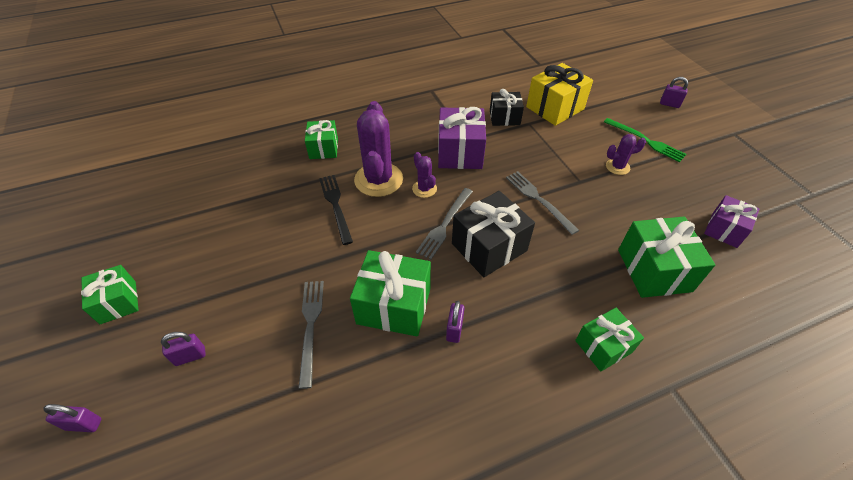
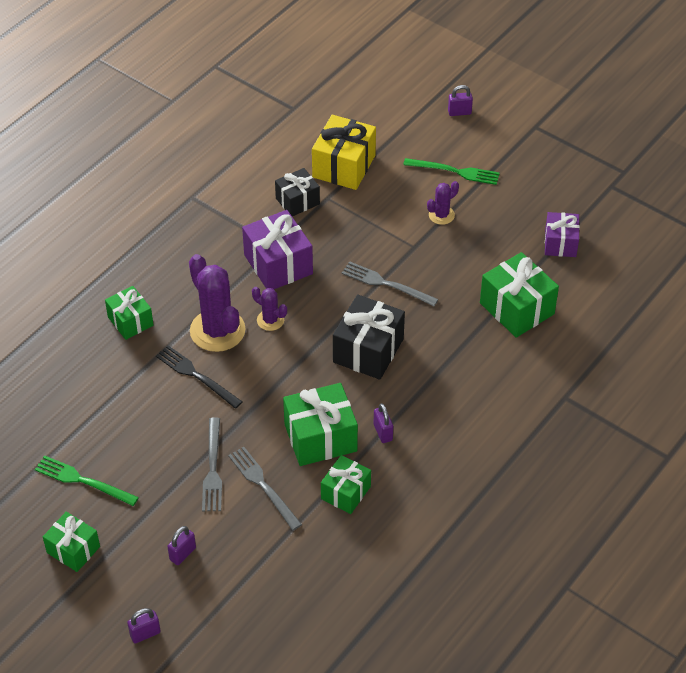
camera: 30 degrees left, 0 degrees up
(183, 247) = (83, 481): none -> green fork
(445, 224) = (315, 347): grey fork -> grey fork (212, 468)
(603, 346) = (504, 390): green gift -> green gift (345, 492)

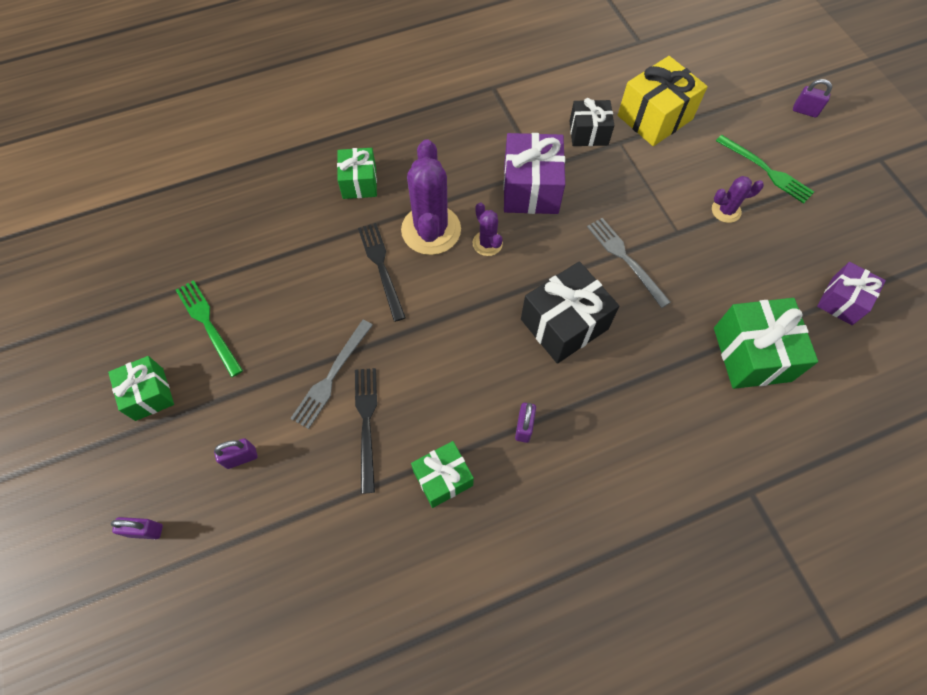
camera: 30 degrees right, 15 degrees up
(263, 486) = (366, 423): grey fork -> black fork
(320, 437) = (456, 398): green gift -> none

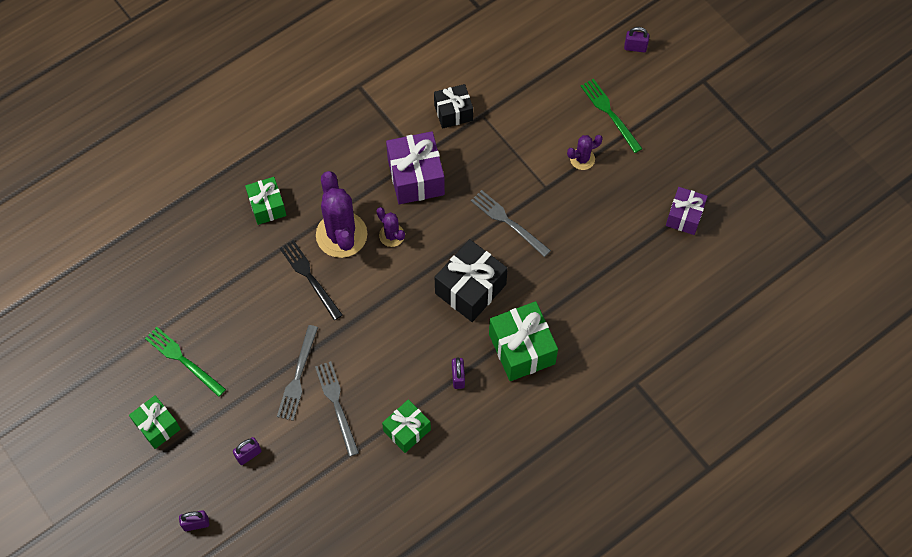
camera: 15 degrees left, 0 degrees up
(366, 423) = (337, 405): black fork -> grey fork
(654, 117) = (507, 83): yellow gift -> none
(751, 354) = (620, 277): green gift -> green gift (522, 349)
(766, 170) = (610, 113): green fork -> green fork turned 150 degrees counterclockwise

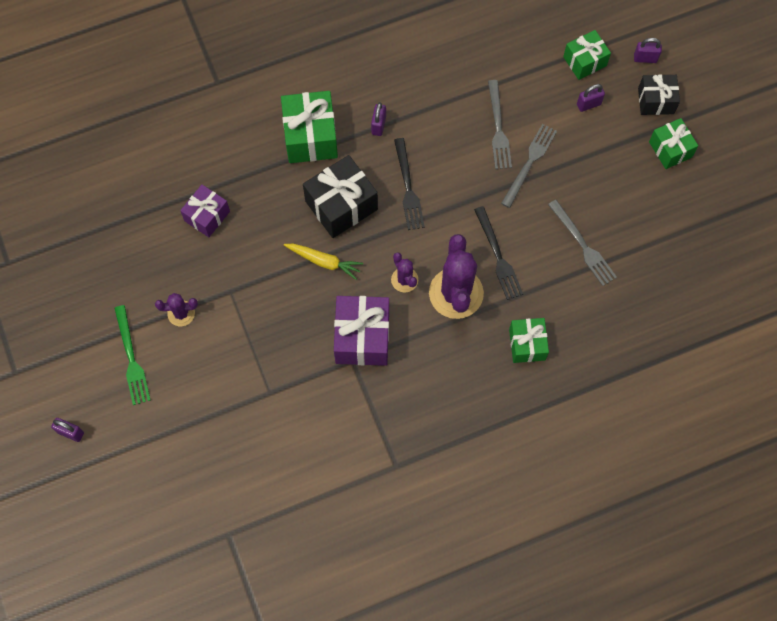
camera: 165 degrees left, 5 degrees up
(183, 360) = (638, 205): green fork -> none
(407, 430) = (439, 91): green gift -> green gift (584, 61)
(411, 322) = (408, 187): none -> black fork
(453, 112) = (300, 404): black gift -> black gift (656, 101)
(470, 233) = (324, 261): none -> yellow carrot
(508, 222) = (282, 264): grey fork -> grey fork (582, 245)
(684, 216) = (103, 225): purple gift -> purple gift (207, 216)

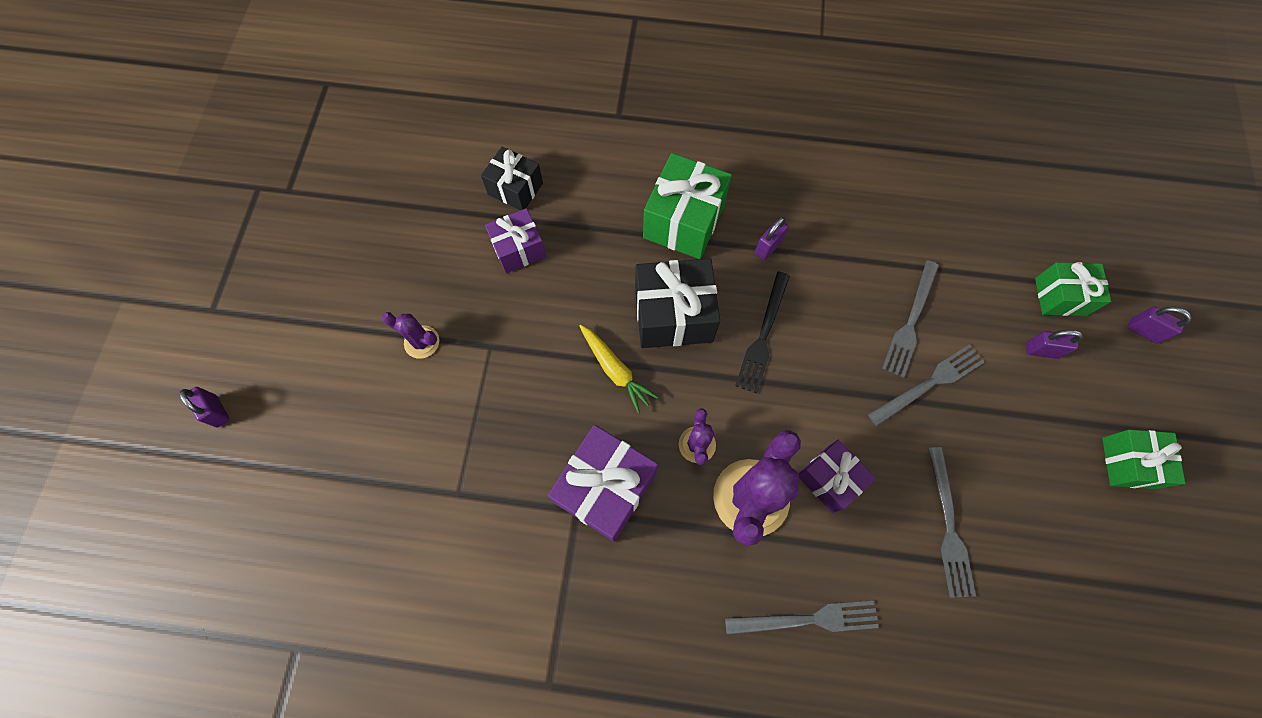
camera: 30 degrees right, 0 degrees up
(131, 358) = (336, 363): green fork -> none
(498, 256) = (829, 479): black fork -> purple gift
(527, 344) = (807, 619): green gift -> grey fork
(656, 101) = (1134, 390): black gift -> black gift (515, 188)

